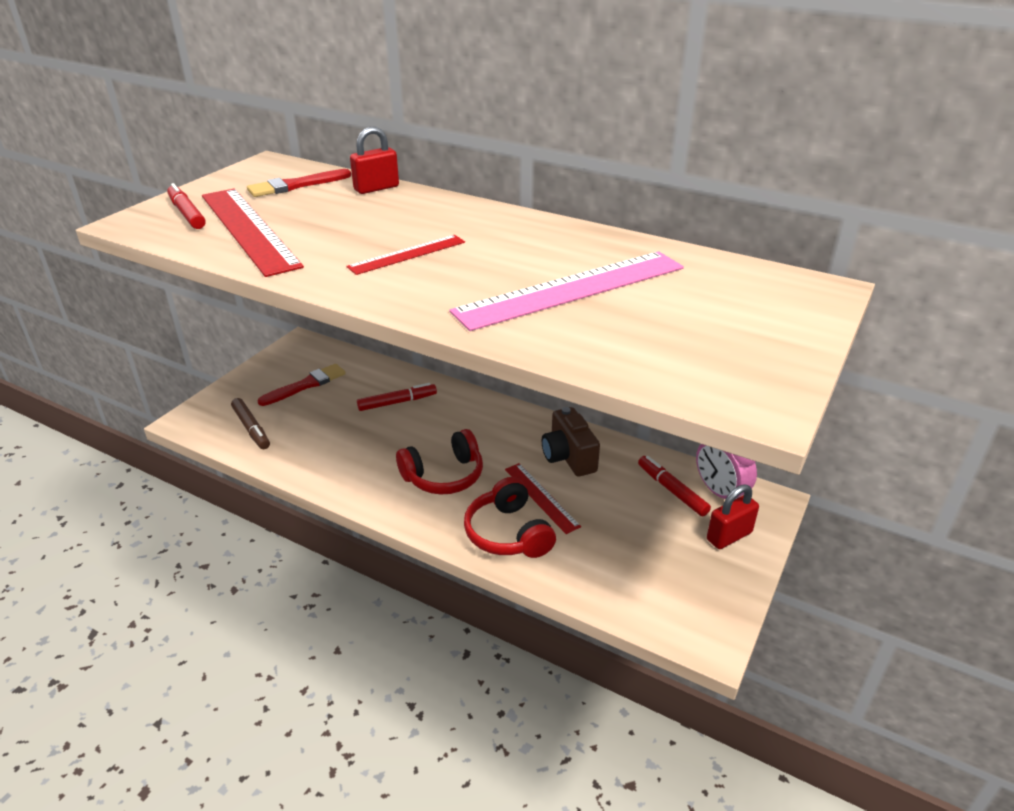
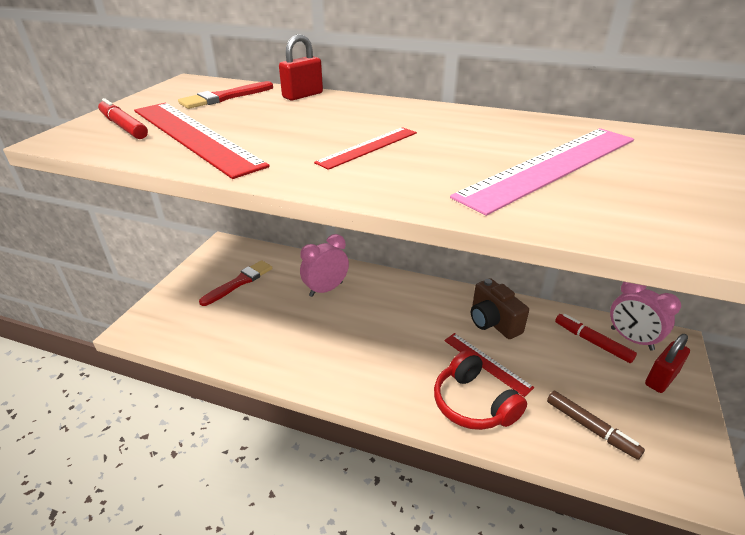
camera: 10 degrees left, 0 degrees up
(251, 428) = (199, 329): brown marker -> brown marker (590, 428)
(397, 402) = (326, 289): red marker -> pink clock
(444, 475) = (392, 353): red headphones -> none

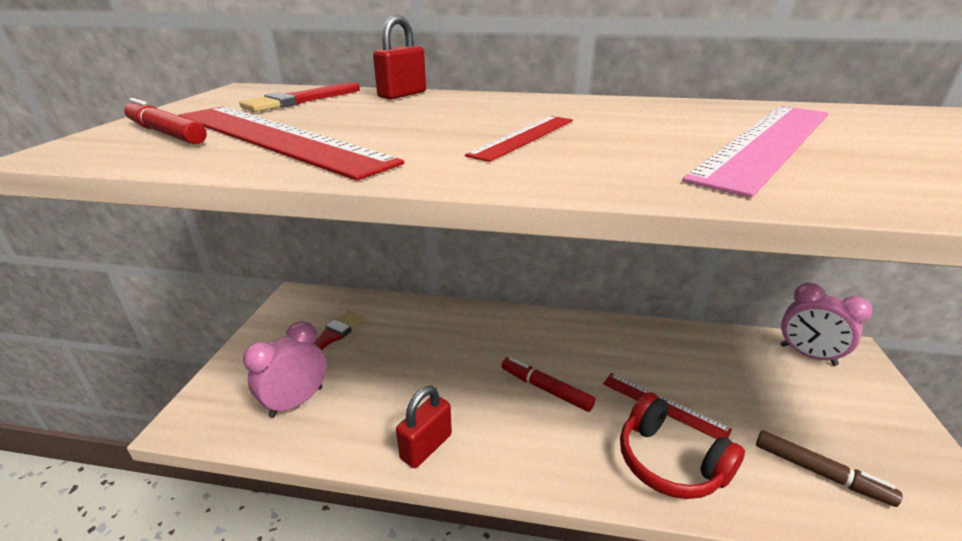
camera: 10 degrees left, 5 degrees down
(326, 289) = (439, 337): pink clock -> pink clock (296, 402)
(493, 322) = (650, 354): brown camera -> none
(592, 342) = (769, 364): red marker -> red marker (546, 389)
(661, 379) = (862, 398): red padlock -> red padlock (426, 446)

